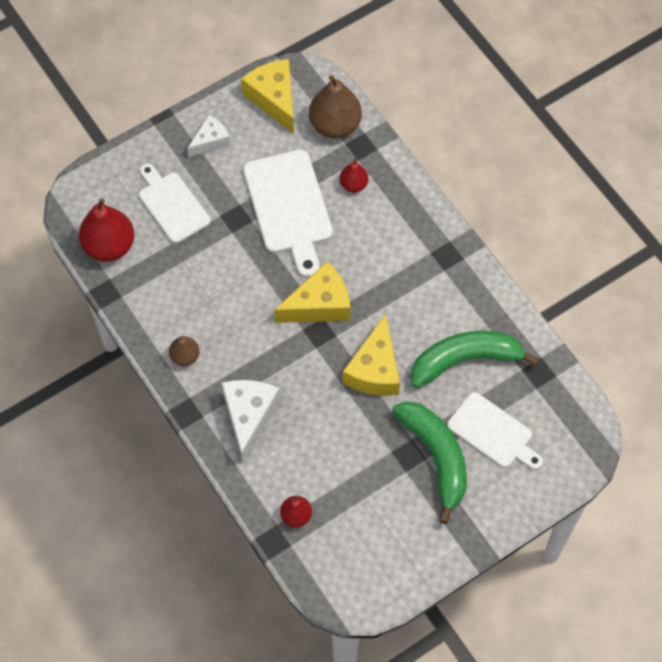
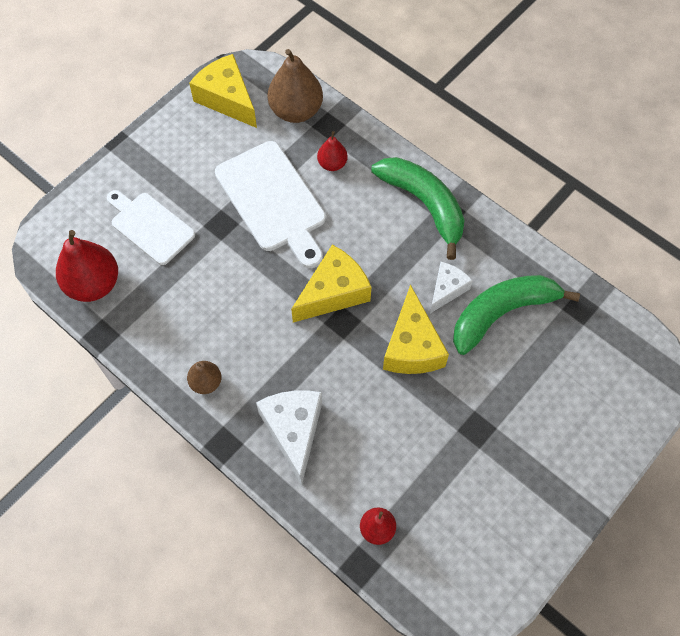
camera: 15 degrees left, 0 degrees up
(210, 141) = (173, 154): white cheese -> white cheese (447, 289)
(436, 457) = (506, 424): green banana -> green banana (424, 205)
(493, 433) = (556, 382): white cutting board -> none

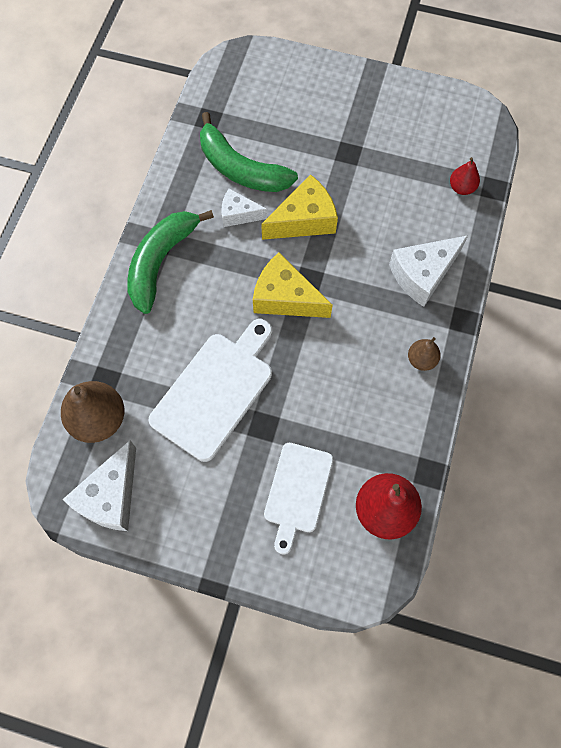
camera: 115 degrees left, 5 degrees up
(227, 99) = (111, 496): yellow cheese -> white cheese
(332, 164) = (150, 357): red pear -> none

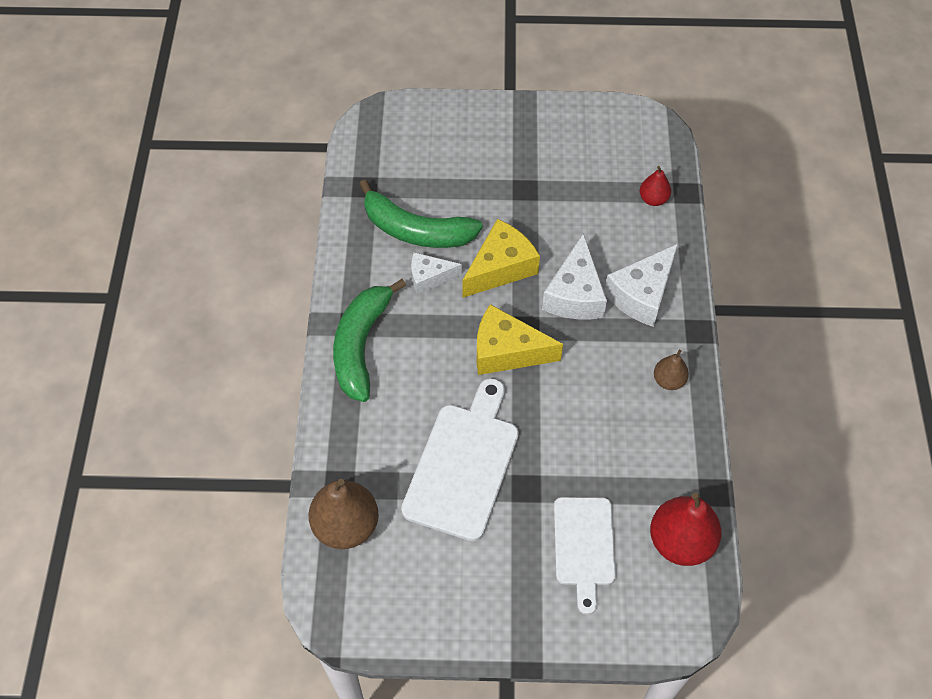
camera: 15 degrees left, 10 degrees down
(111, 496) = (385, 603): white cheese -> white cheese (575, 294)

